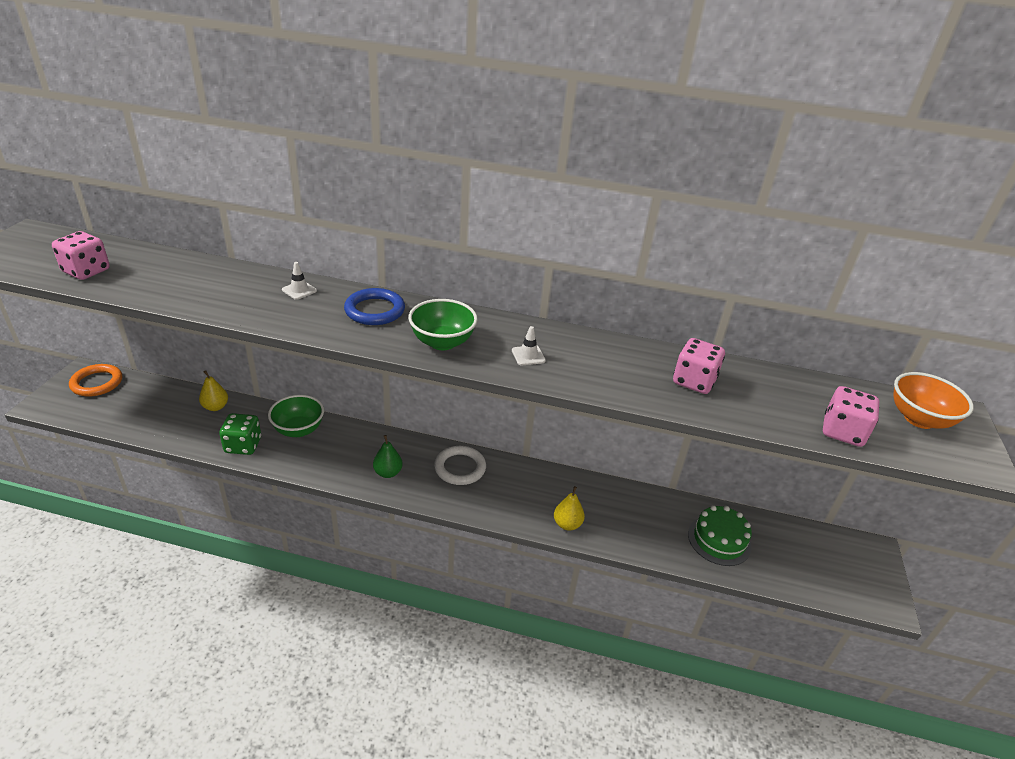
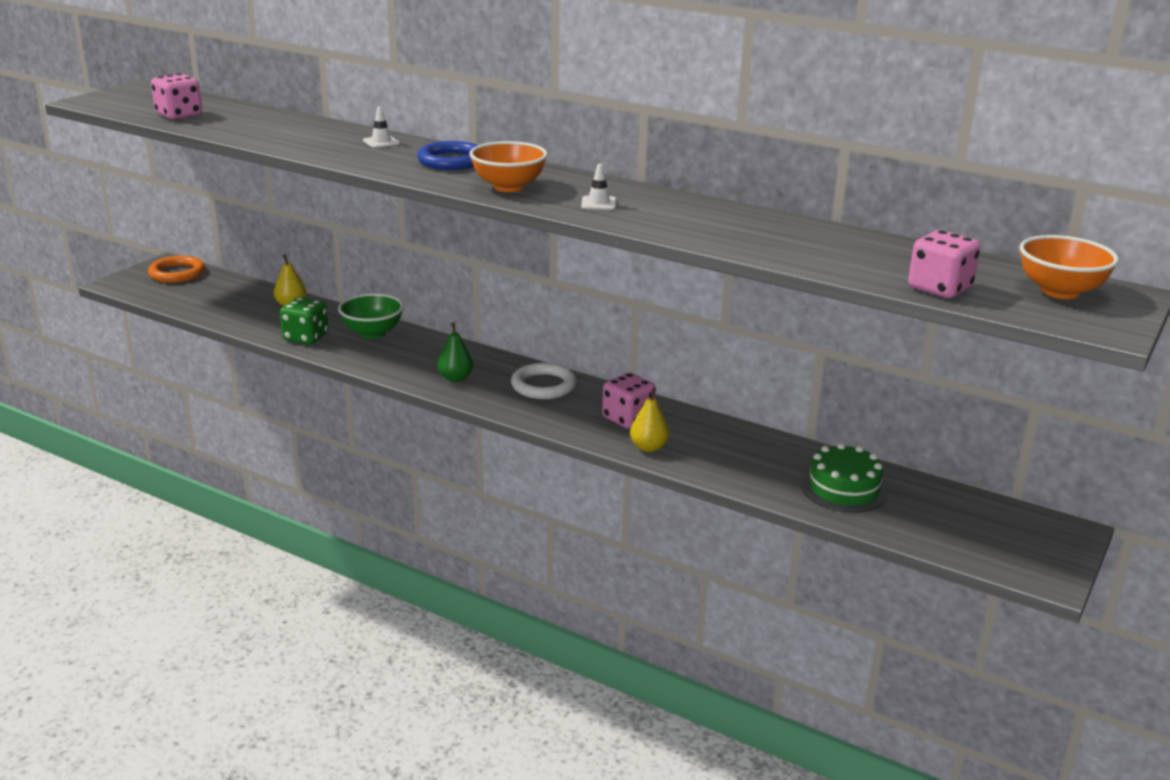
camera: 20 degrees right, 10 degrees down
(442, 342) = (508, 187): green bowl -> orange bowl
(694, 381) = (783, 238): pink dice -> pink dice (628, 418)

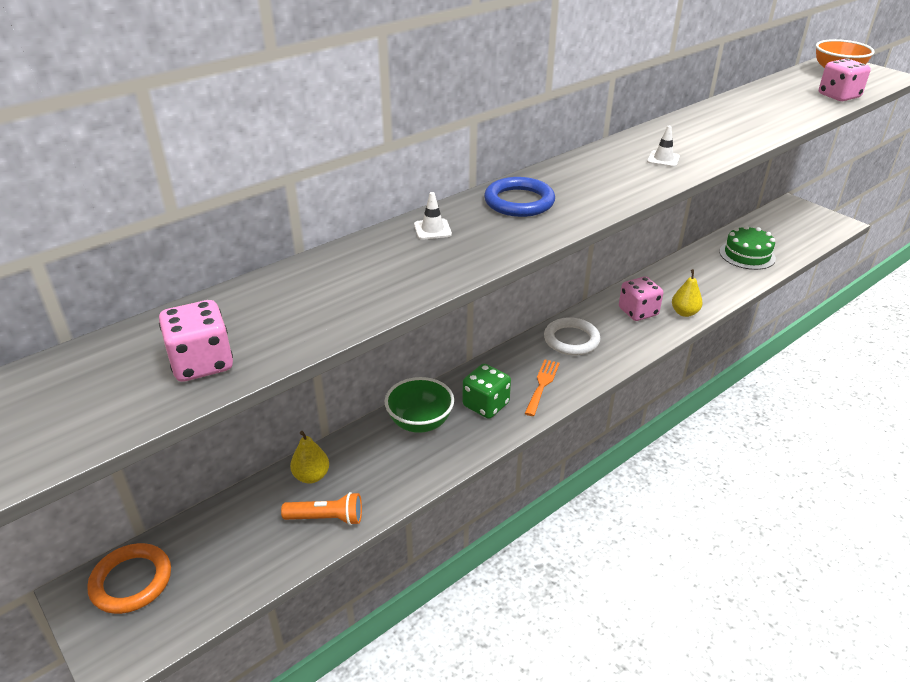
camera: 70 degrees left, 10 degrees up
(247, 317) = (326, 518): none -> orange flashlight
(306, 337) = (407, 473): green dice -> green dice (485, 405)
(455, 378) = (542, 384): green pear -> orange fork
(508, 187) = (609, 187): orange bowl -> none

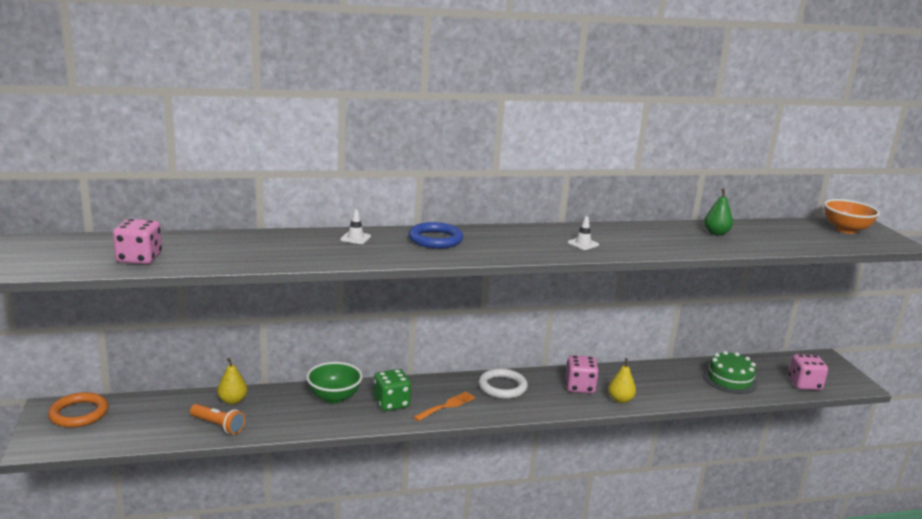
camera: 25 degrees right, 15 degrees down
(751, 108) = (716, 233): none -> green pear
(838, 96) = (815, 244): pink dice -> pink dice (804, 384)

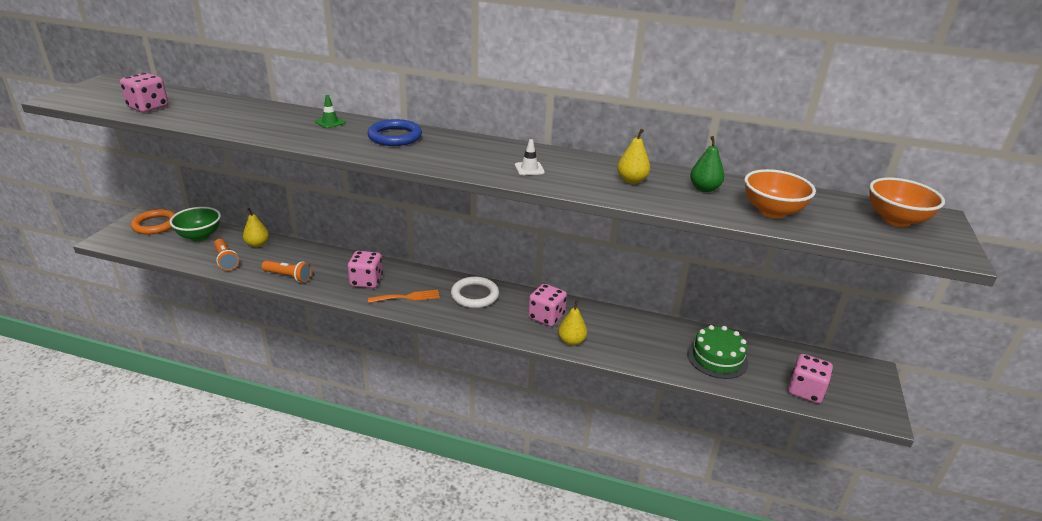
camera: 30 degrees right, 10 degrees up
(308, 421) = (288, 276): none -> orange flashlight
(334, 397) = (330, 263): green bowl -> green bowl (199, 236)
(355, 238) = (330, 122): white traffic cone -> green traffic cone
(391, 403) = (366, 281): green dice -> pink dice
(664, 237) = (631, 180): none -> yellow pear
(777, 240) = (772, 211): none -> orange bowl

